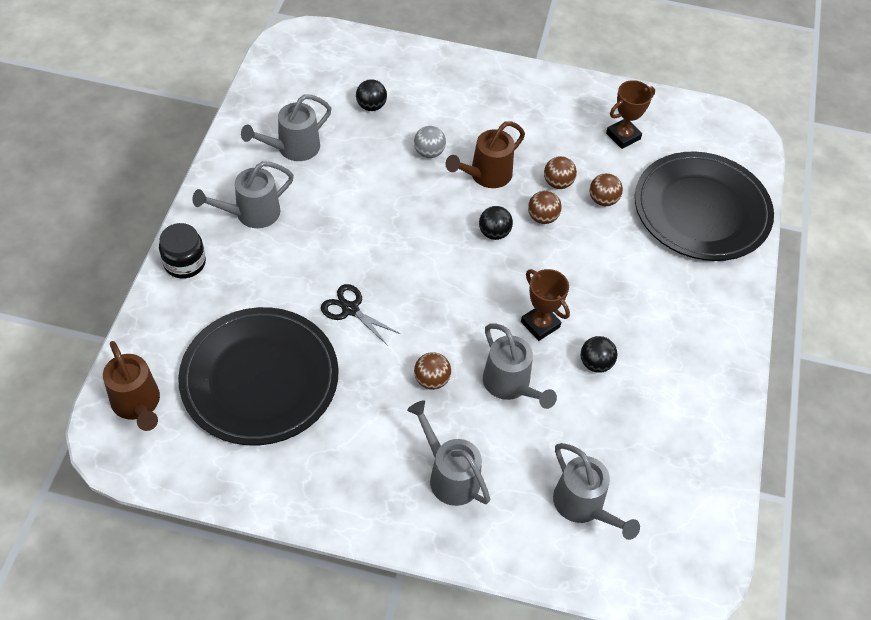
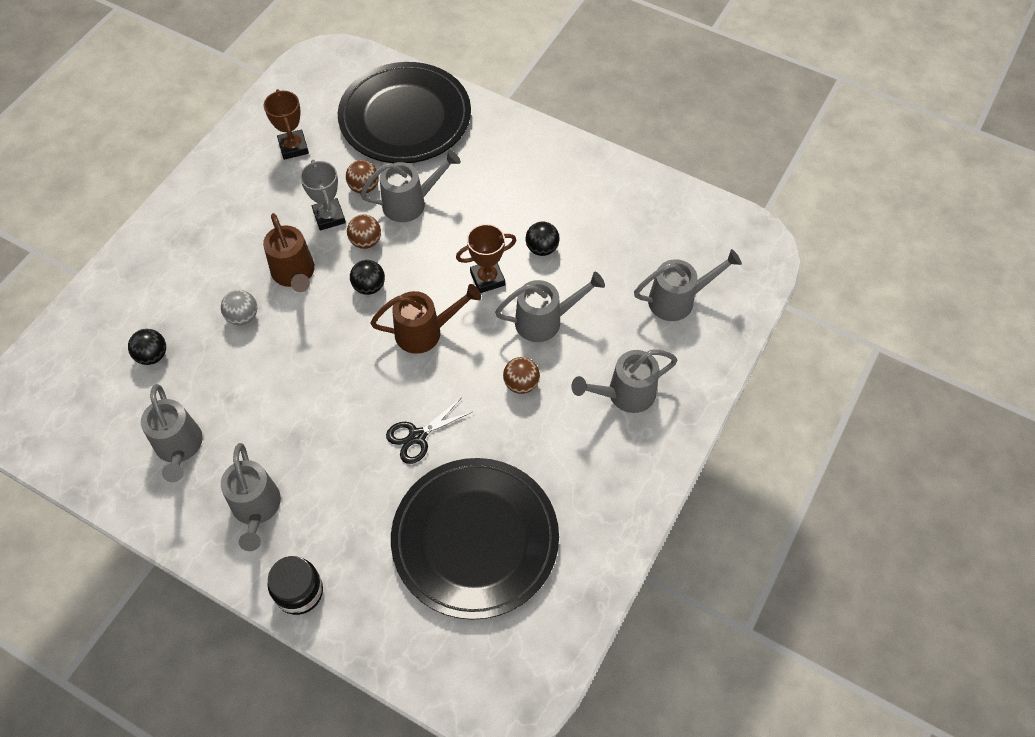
camera: 70 degrees left, 5 degrees up
(138, 405) = (471, 669): brown watering can -> brown watering can (426, 332)
(557, 183) = (329, 217): brown ball -> grey trophy
(602, 241) = (411, 203): none -> grey watering can

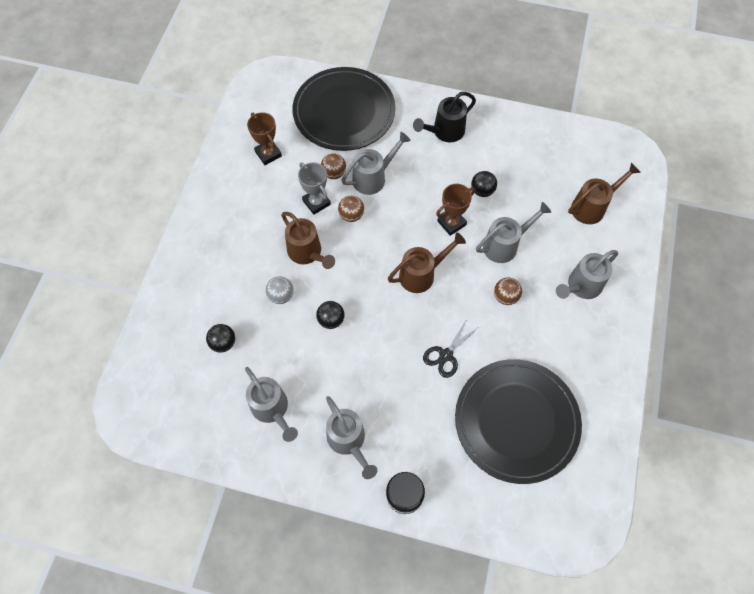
camera: 15 degrees left, 5 degrees up
(369, 286) = (367, 249): black ball -> black ball (331, 320)
(521, 167) = (444, 132): none -> black watering can
(678, 300) = (592, 207): grey watering can -> brown watering can

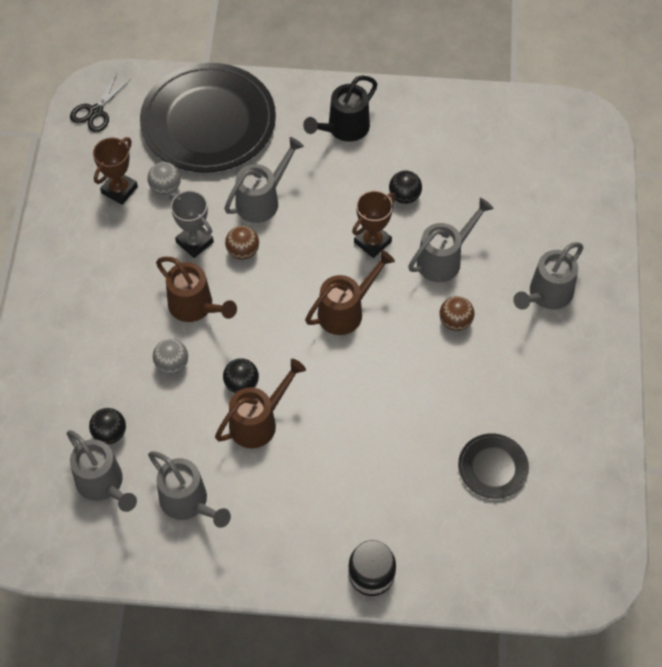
camera: 10 degrees left, 5 degrees down
(268, 154) = (119, 190): brown trophy -> brown trophy turned 75 degrees clockwise
(302, 157) = (165, 188): none -> grey ball
(334, 173) = (210, 202): brown ball -> none
(349, 441) = (292, 524): grey watering can -> grey watering can (104, 485)
(446, 355) = (393, 403): black scissors -> black scissors (96, 111)
(516, 421) = (493, 467): black plate -> black plate, size x0.45
(592, 207) = (546, 196): brown watering can -> brown watering can (259, 421)

